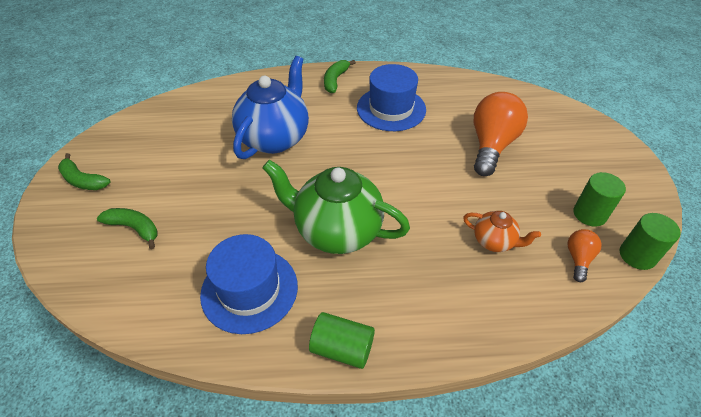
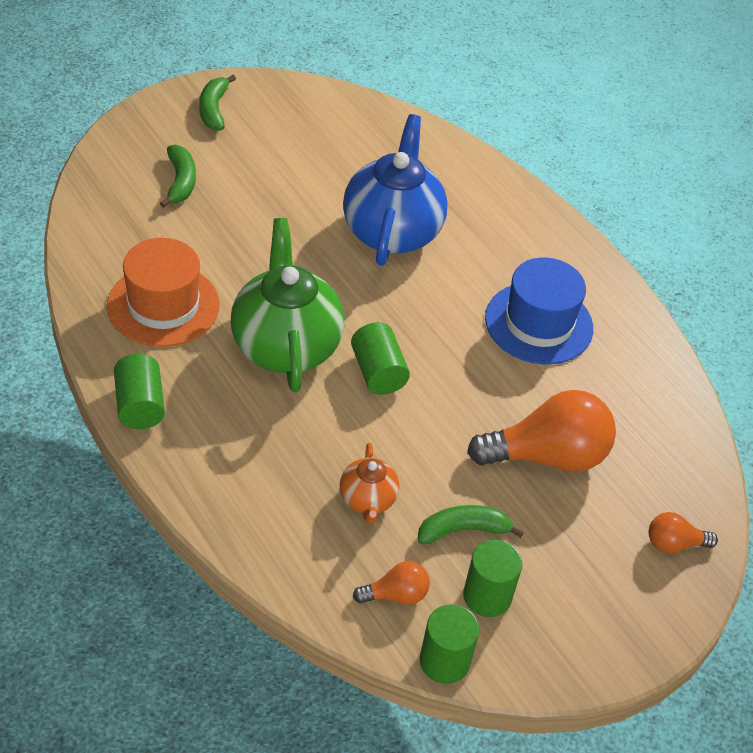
camera: 55 degrees right, 0 degrees up
(249, 290) = (163, 305): blue hat -> orange hat
(275, 138) = (392, 231): blue teapot -> blue teapot turned 75 degrees counterclockwise
(335, 80) = (551, 243): green banana -> green banana (463, 530)
(388, 192) = (378, 372): none -> green cylinder
(571, 124) = (674, 544): none -> orange light bulb

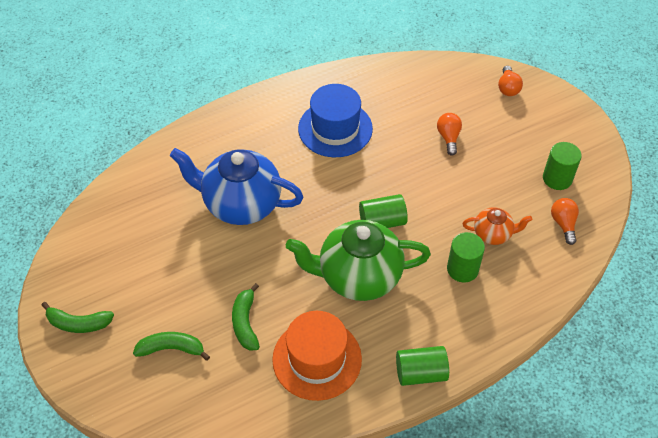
camera: 80 degrees left, 5 degrees up
(444, 661) = (605, 203): green cylinder -> green cylinder (462, 269)
(463, 530) = (510, 186): green banana -> green banana (245, 323)
(547, 456) = (448, 137): orange light bulb -> orange light bulb, size x0.49

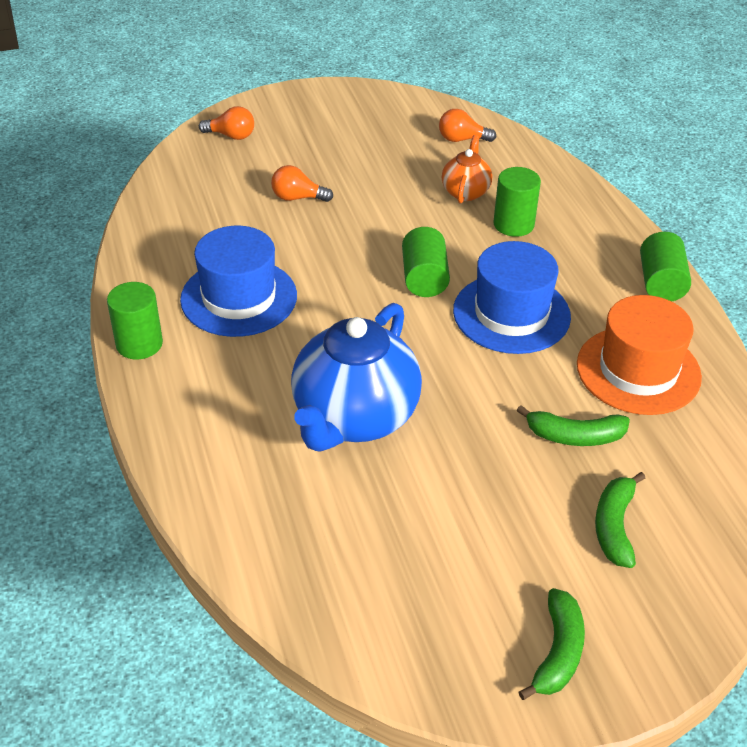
camera: 80 degrees left, 10 degrees down
(358, 277) = (511, 313): green teapot -> blue hat
(557, 178) = (393, 130): green cylinder -> green cylinder (139, 344)

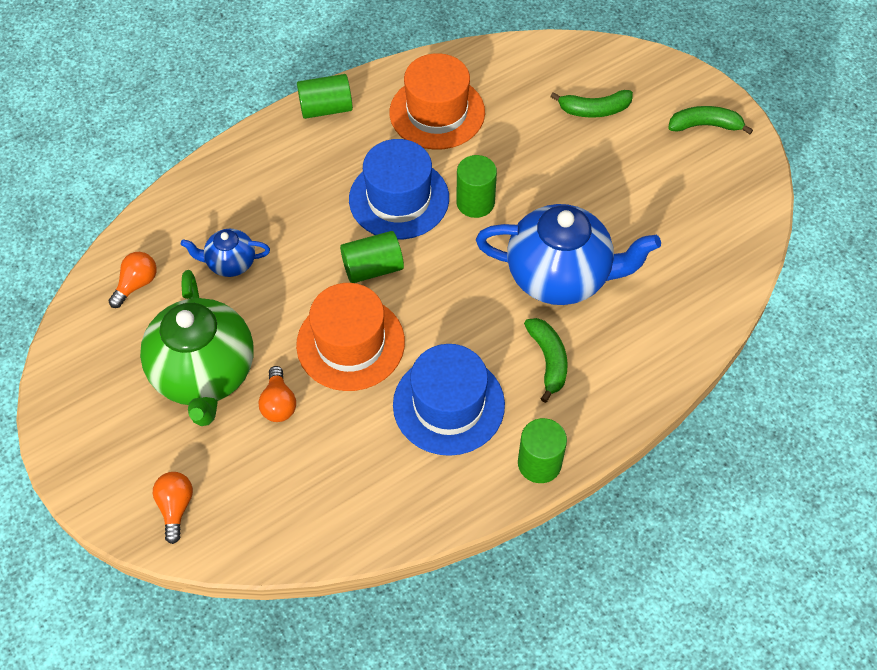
camera: 105 degrees left, 15 degrees up
(340, 248) = (350, 343): none -> orange hat
(349, 163) = (205, 374): none -> green teapot
(462, 139) = (137, 284): orange light bulb -> orange light bulb turned 135 degrees counterclockwise
(465, 192) = (230, 263): orange teapot -> blue teapot
(513, 224) = (273, 217): green cylinder -> green cylinder (475, 202)
(575, 436) = (521, 140): green banana -> green banana (548, 360)

